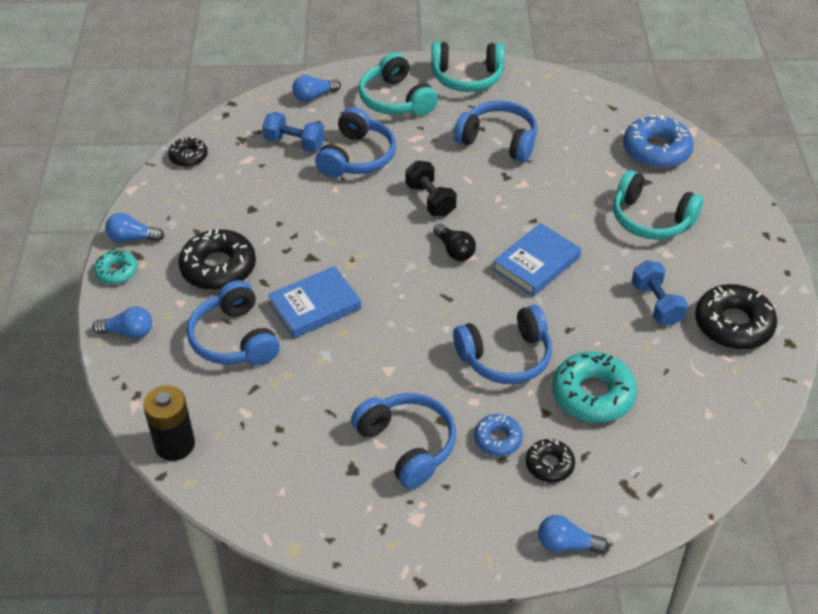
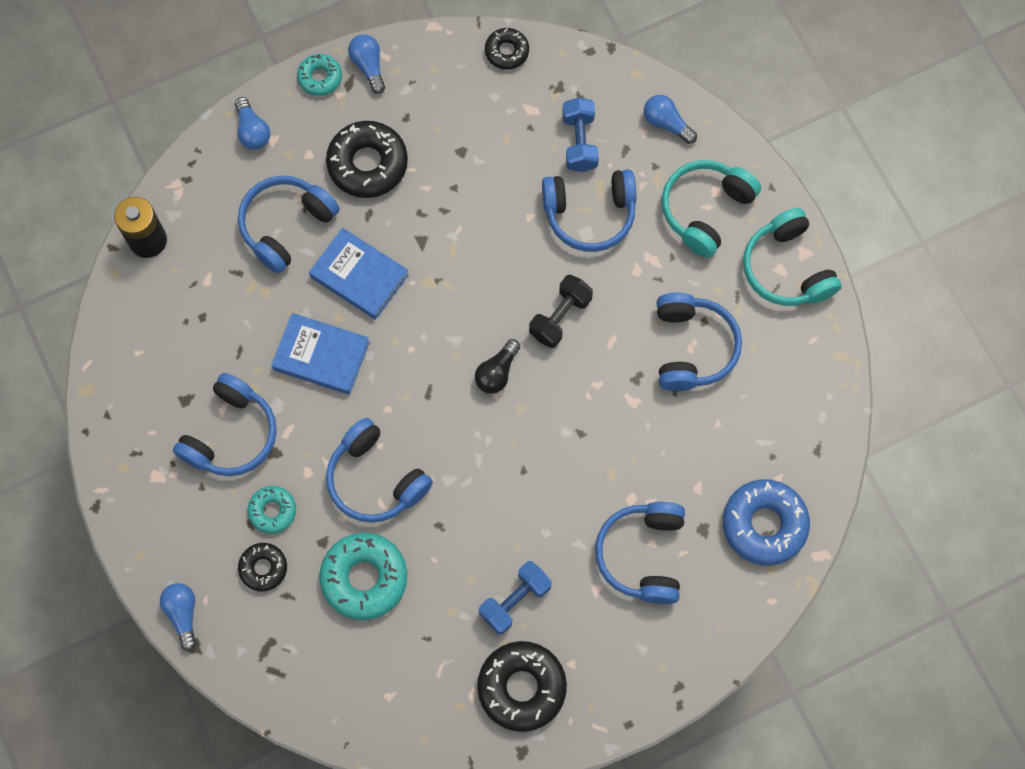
camera: 65 degrees right, 25 degrees up
(498, 439) = (272, 511): blue donut -> turquoise donut
(536, 263) = (517, 460): blue book -> blue book (321, 356)
(651, 219) = (643, 555): turquoise headphones -> blue headphones

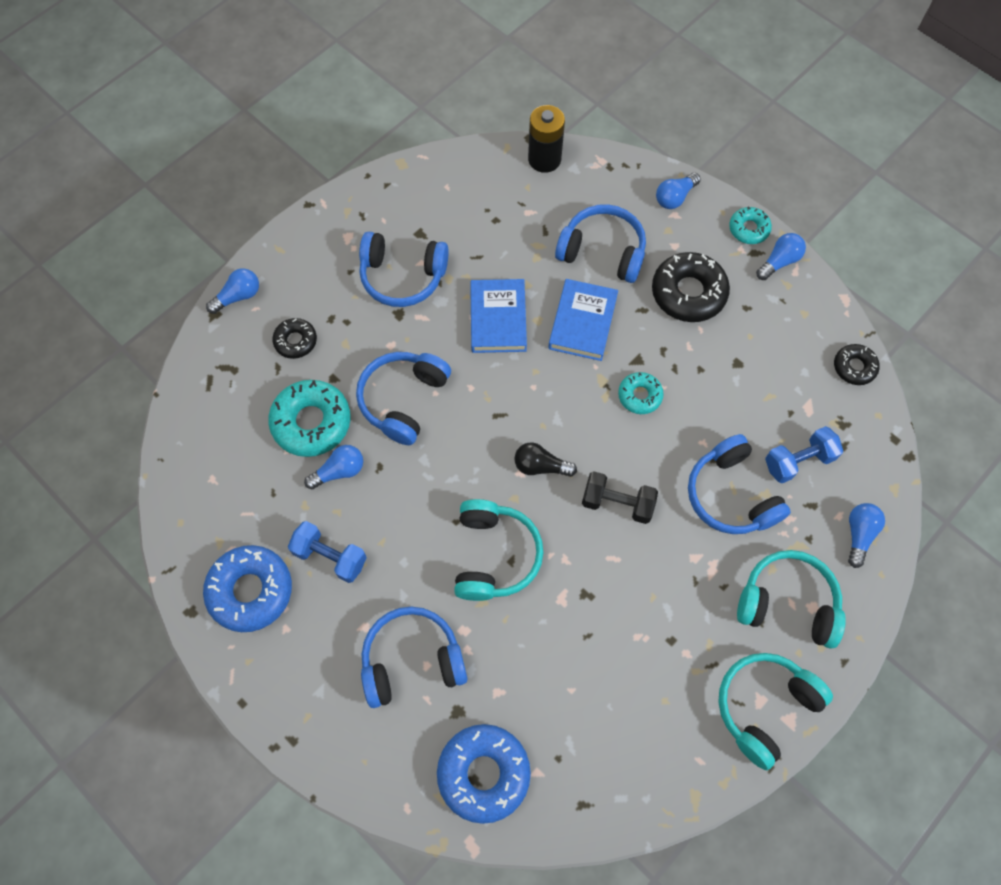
camera: 70 degrees right, 5 degrees down
(272, 511) = (347, 330): turquoise donut -> turquoise donut (639, 396)
(429, 566) = (339, 471): none -> blue light bulb
(522, 687) = (250, 591): black donut -> blue donut
(570, 446) = (494, 555): none -> turquoise headphones
(692, 347) = (639, 637): blue headphones -> none

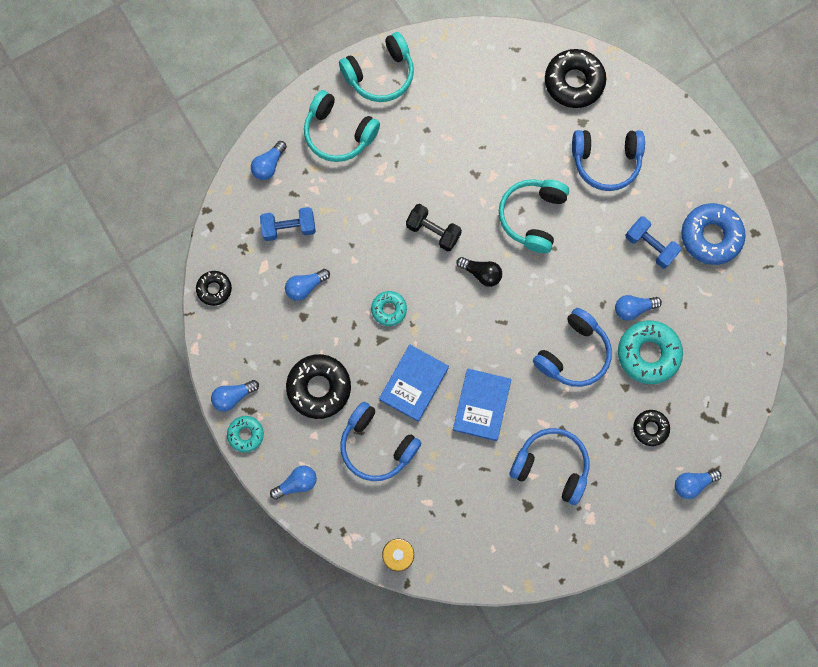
camera: 165 degrees left, 10 degrees up
(483, 773) = (574, 82): blue donut -> black donut
(731, 495) = (348, 216): blue headphones -> none
(749, 397) = (305, 287): none -> blue light bulb

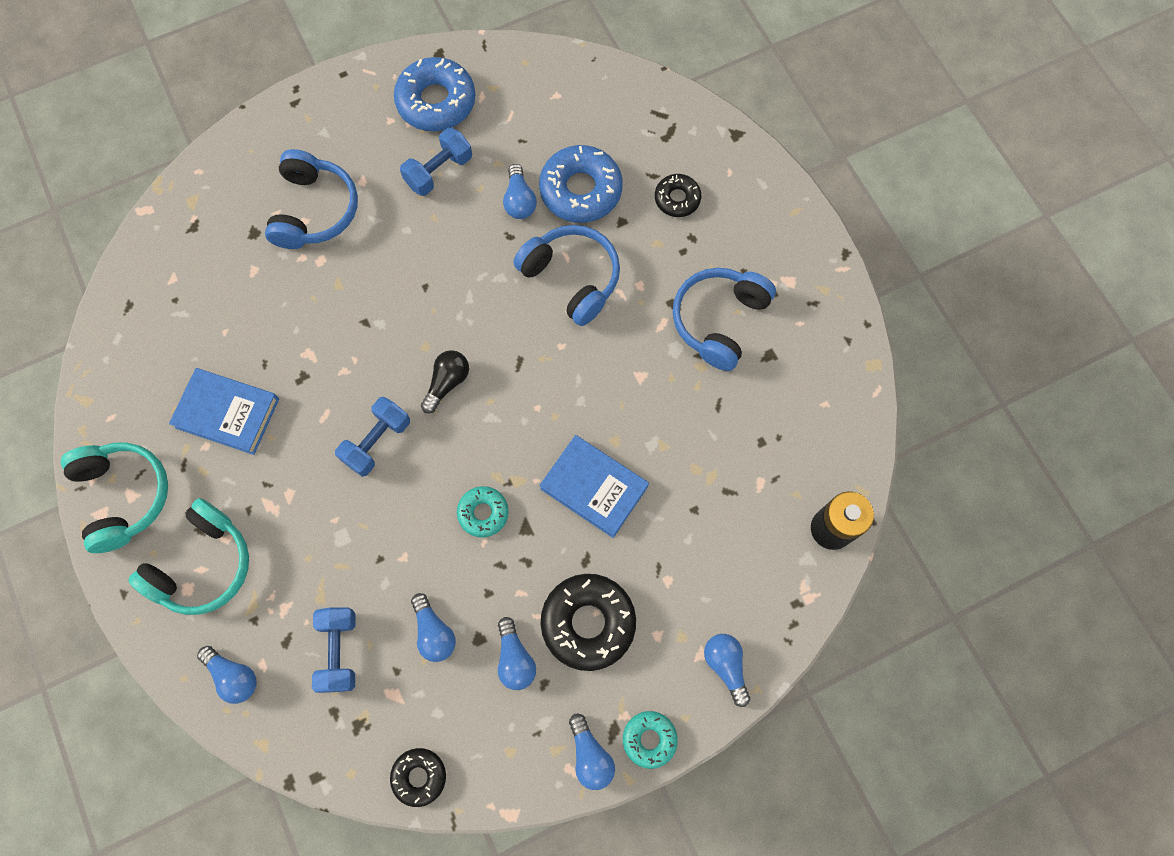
camera: 85 degrees left, 5 degrees down
(377, 445) = (678, 546): blue headphones -> none
(433, 231) = (377, 441): black dumbbell -> blue dumbbell
(481, 405) = (631, 400): blue book -> blue book (227, 413)
(532, 217) = (376, 309): turquoise headphones -> none
(574, 82) = (194, 237): black donut -> none
(648, 354) = (580, 190): turquoise donut -> blue donut
(692, 483) = (749, 160): blue light bulb -> blue light bulb (515, 659)

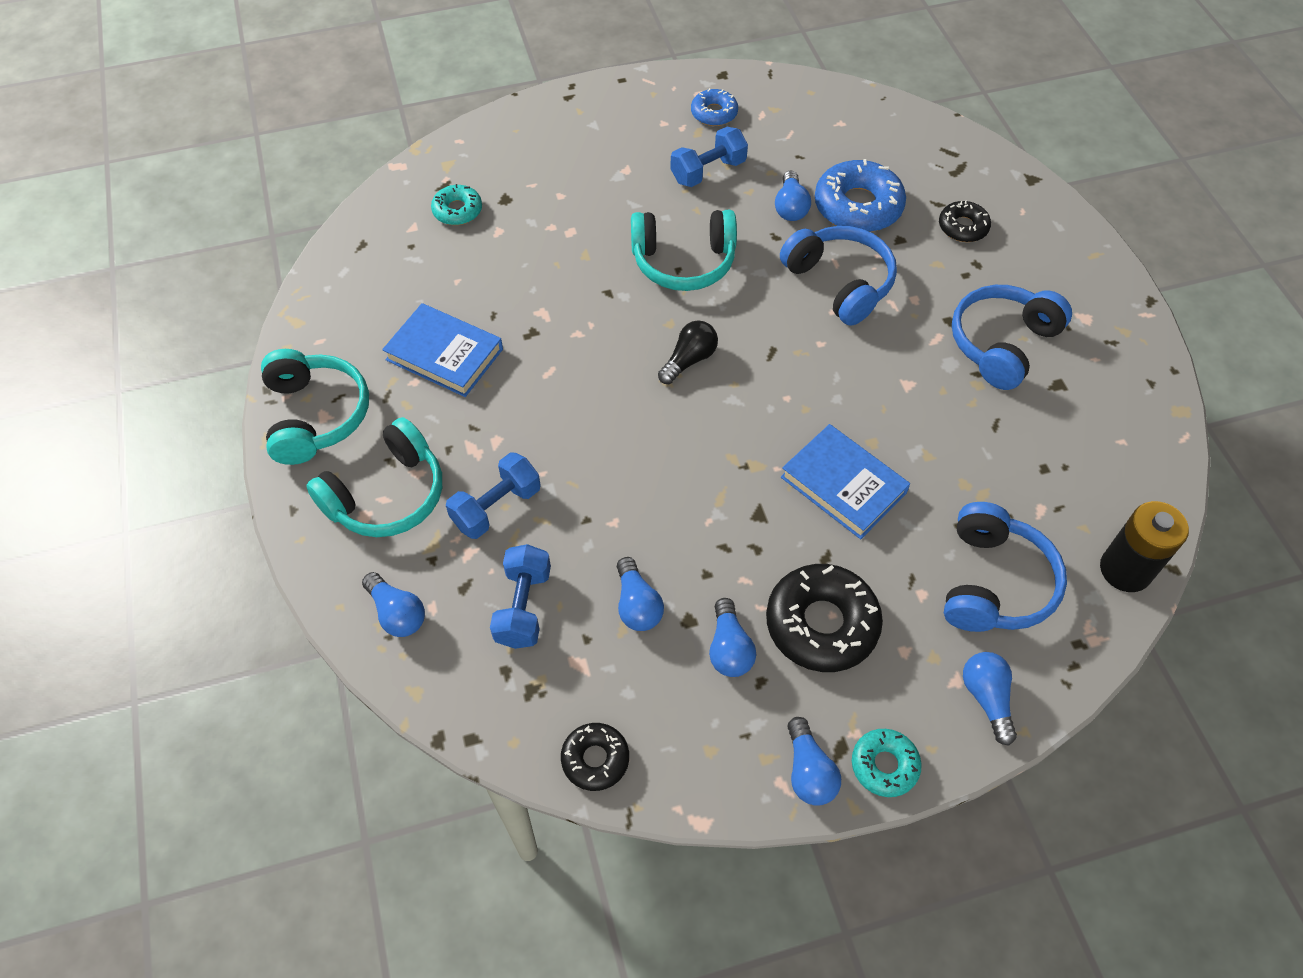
camera: 10 degrees right, 15 degrees down
(314, 210) = (572, 188): blue headphones -> blue headphones (994, 583)
(377, 441) = (602, 404): blue dumbbell -> blue dumbbell (496, 507)
(429, 277) = (683, 262): none -> turquoise headphones
(436, 102) = (714, 113): blue donut -> blue donut, size x0.56
(483, 513) = (712, 491): turquoise donut -> turquoise donut (457, 210)

